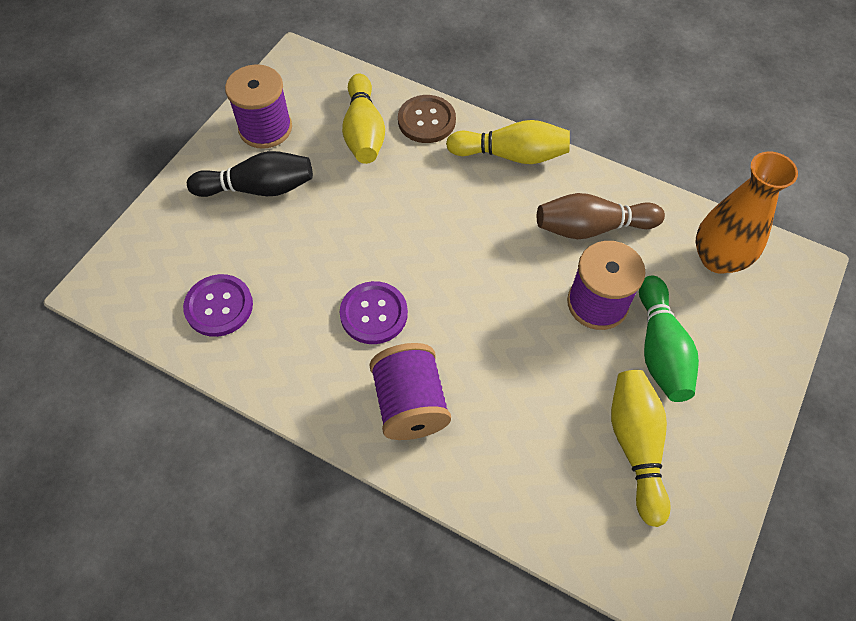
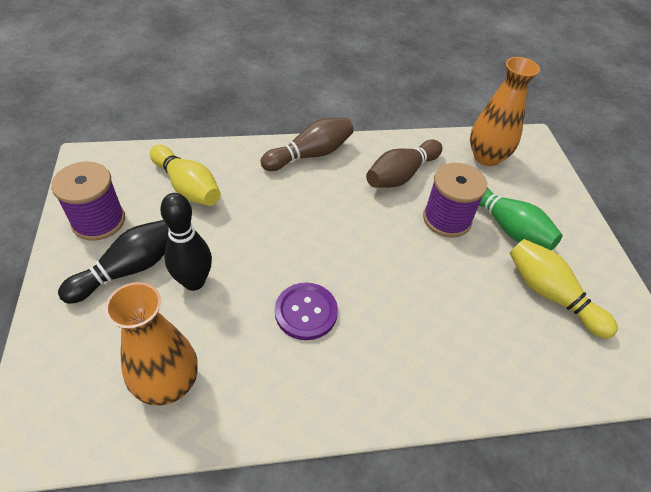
camera: 40 degrees left, 10 degrees down
(219, 306) = (168, 384): purple button -> orange vase
(301, 230) = (194, 282): none -> black bowling pin
(410, 404) = (390, 362): purple spool -> none
(426, 120) = (230, 159): brown button -> none
(511, 155) = (310, 154): yellow bowling pin -> brown bowling pin

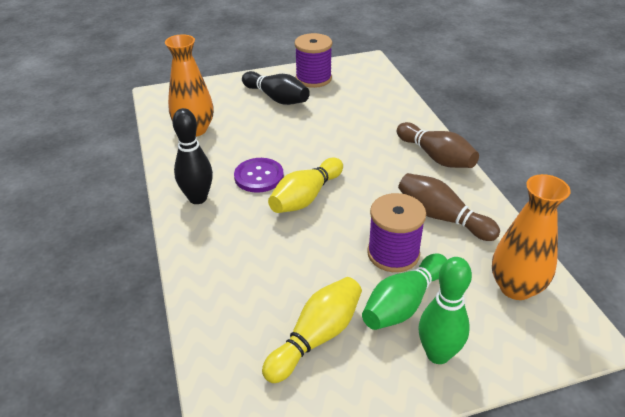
camera: 85 degrees right, 10 degrees down
(187, 187) = (362, 104): yellow bowling pin -> yellow bowling pin (306, 197)
(194, 282) = (273, 124): black bowling pin -> black bowling pin (198, 198)
(557, 219) = (438, 354): none -> green bowling pin

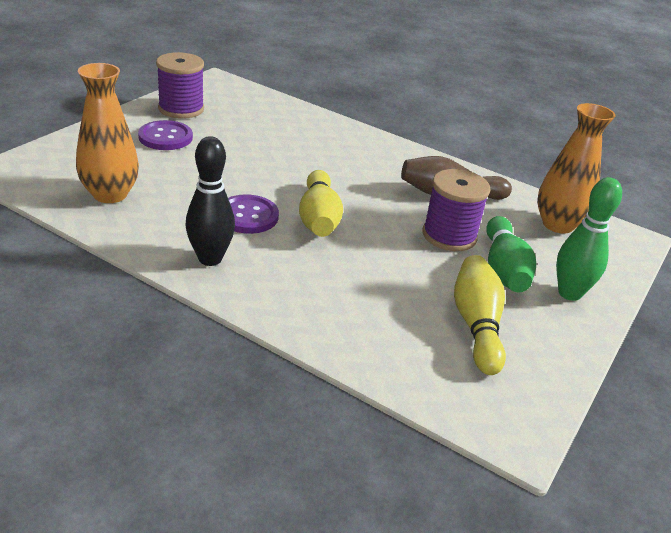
camera: 45 degrees left, 5 degrees down
(277, 98) = (165, 137): black bowling pin -> purple button
(436, 157) = (385, 148): brown bowling pin -> none

